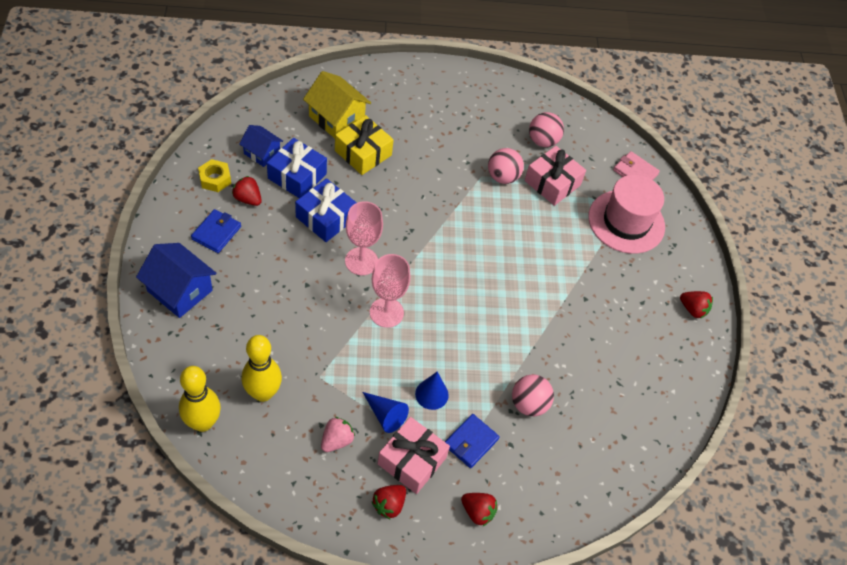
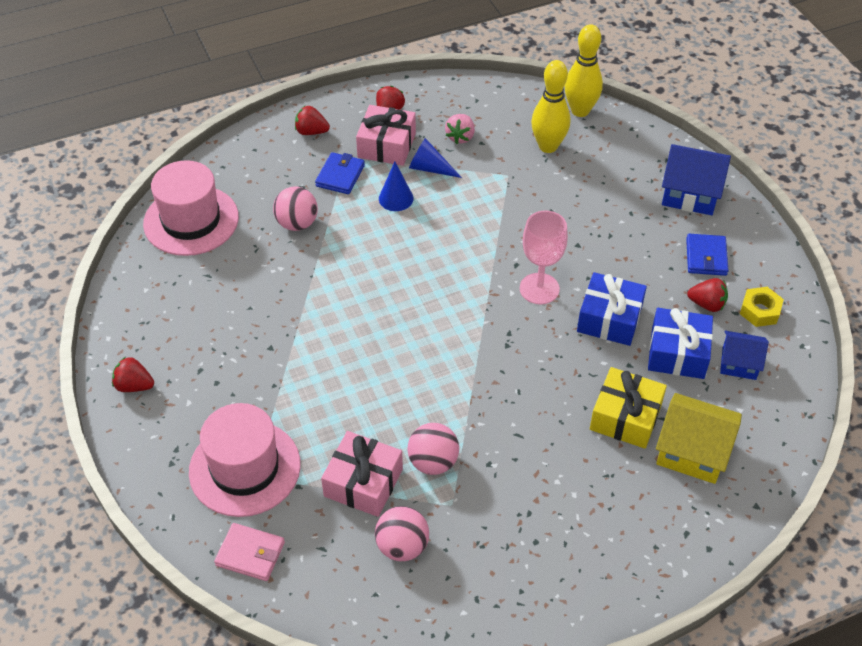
camera: 165 degrees right, 5 degrees down
(386, 312) = (481, 250): pink goblet -> none
(622, 448) = (191, 220): none -> pink hat

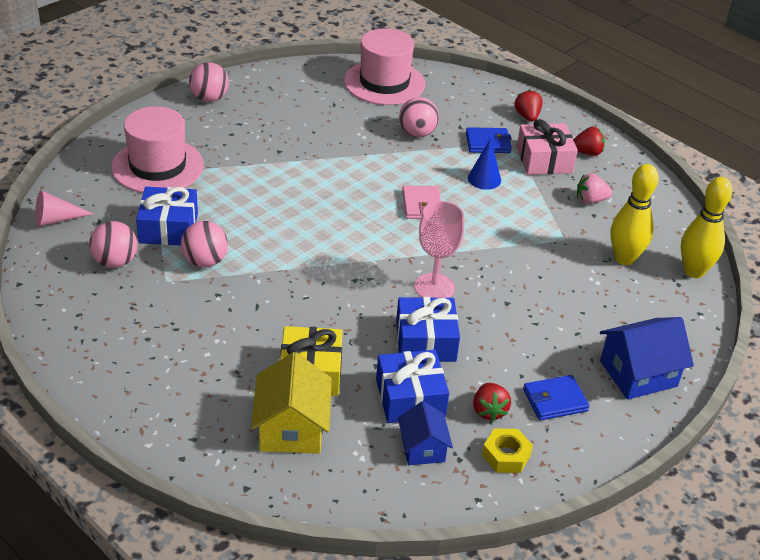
camera: 65 degrees right, 10 degrees down
(134, 386) = (209, 98): red strawberry -> pink ball
(250, 554) = (82, 187): pink wallet -> pink wallet (422, 205)
(301, 592) = (56, 219): none -> pink cone
(363, 482) = (168, 228): pink gift -> blue gift
(429, 168) = (535, 190): blue cone -> none
(690, 194) = (638, 374): blue house -> blue house turned 75 degrees clockwise

